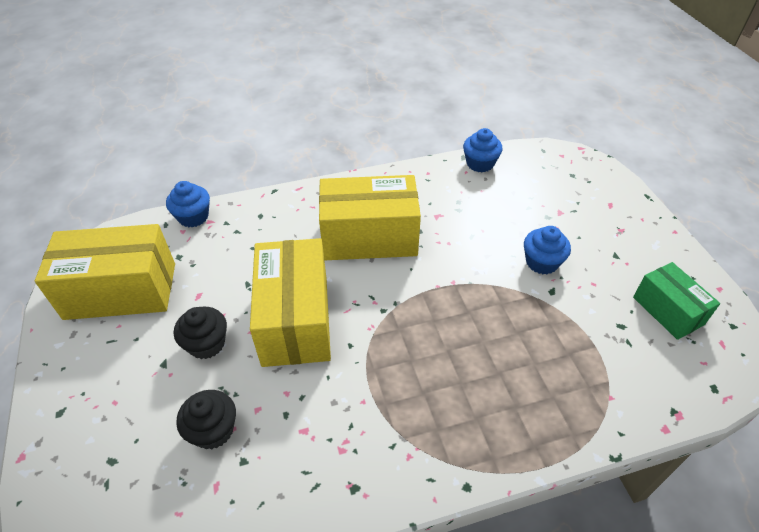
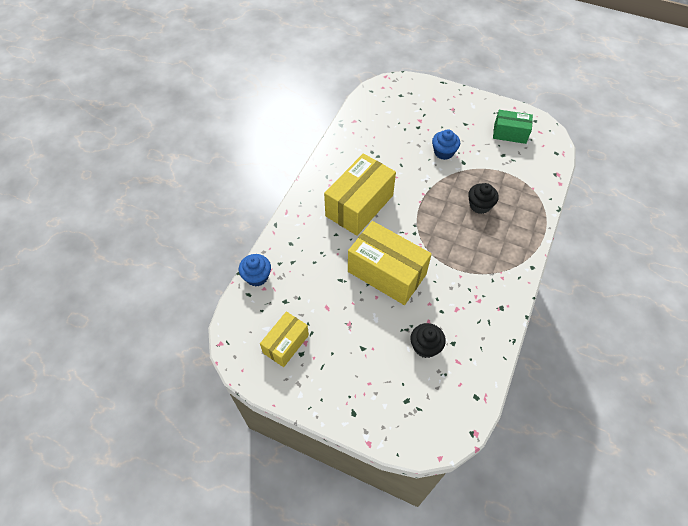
camera: 50 degrees left, 10 degrees up
(121, 291) = (286, 344): yellow box -> yellow box, size x0.58
(206, 344) = (367, 321): black cupcake -> black cupcake (480, 205)
(480, 163) = (353, 122): blue cupcake -> none

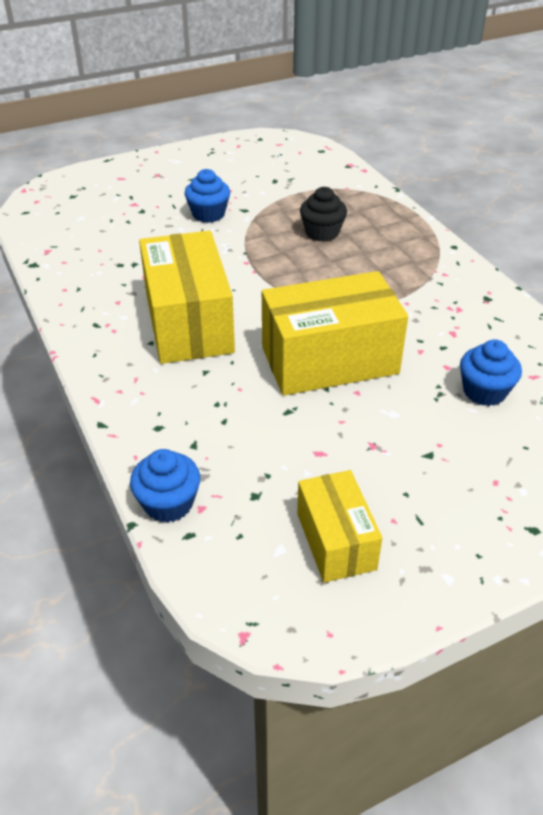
camera: 50 degrees left, 15 degrees down
(425, 346) = (484, 391): black cupcake -> blue cupcake
(510, 133) = (252, 161): green box -> none

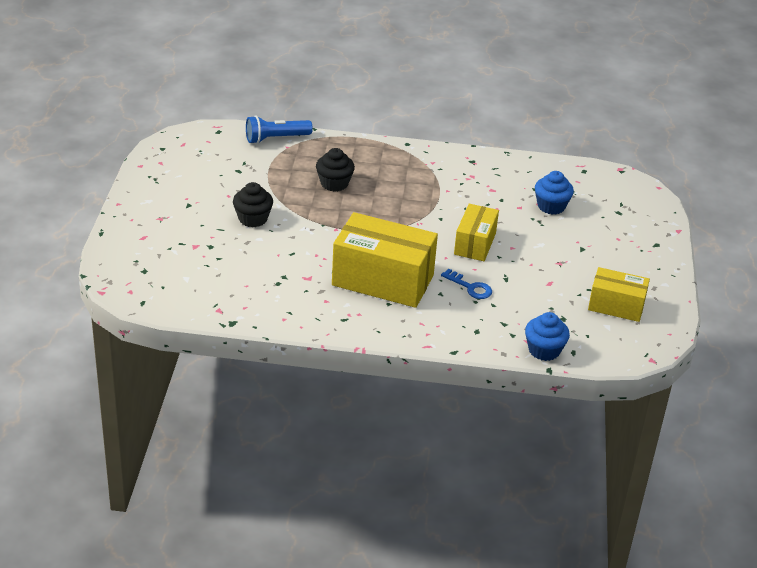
camera: 60 degrees left, 5 degrees down
(208, 214) = (253, 219): blue cupcake -> black cupcake
(240, 389) = (470, 287): none -> blue key
(329, 360) = (475, 244): yellow box -> yellow box, size x0.58
(350, 178) = (276, 139): none -> blue flashlight

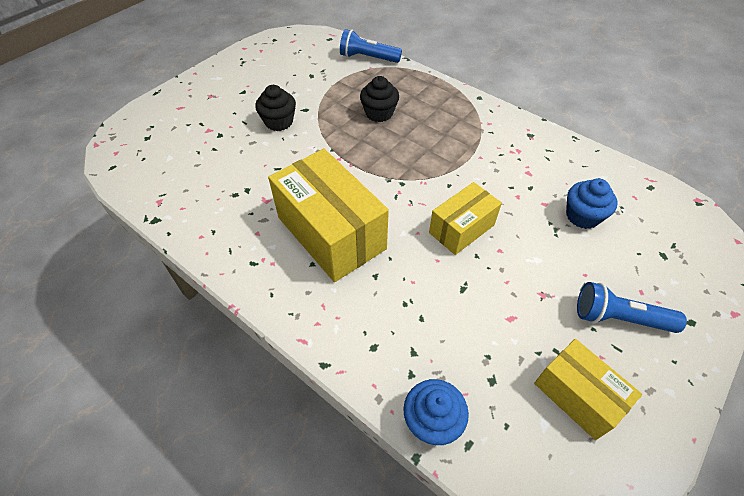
camera: 35 degrees right, 15 degrees up
(470, 287) = (414, 282): blue key -> none
(614, 258) = (619, 318): none -> blue flashlight

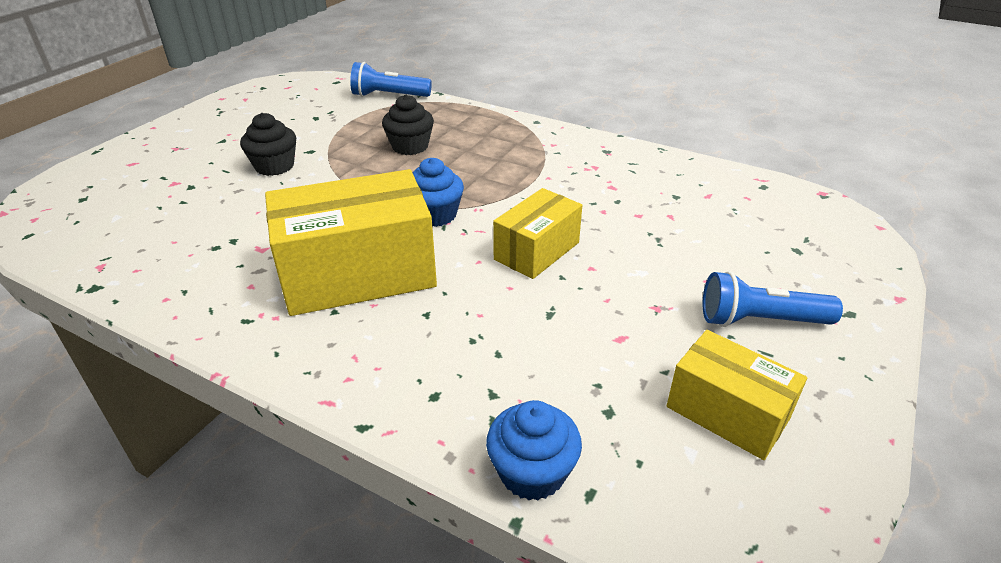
camera: 10 degrees left, 15 degrees down
(331, 233) = (358, 274): yellow box -> yellow box turned 60 degrees counterclockwise
(582, 216) = (688, 222): blue cupcake -> blue cupcake (435, 215)

